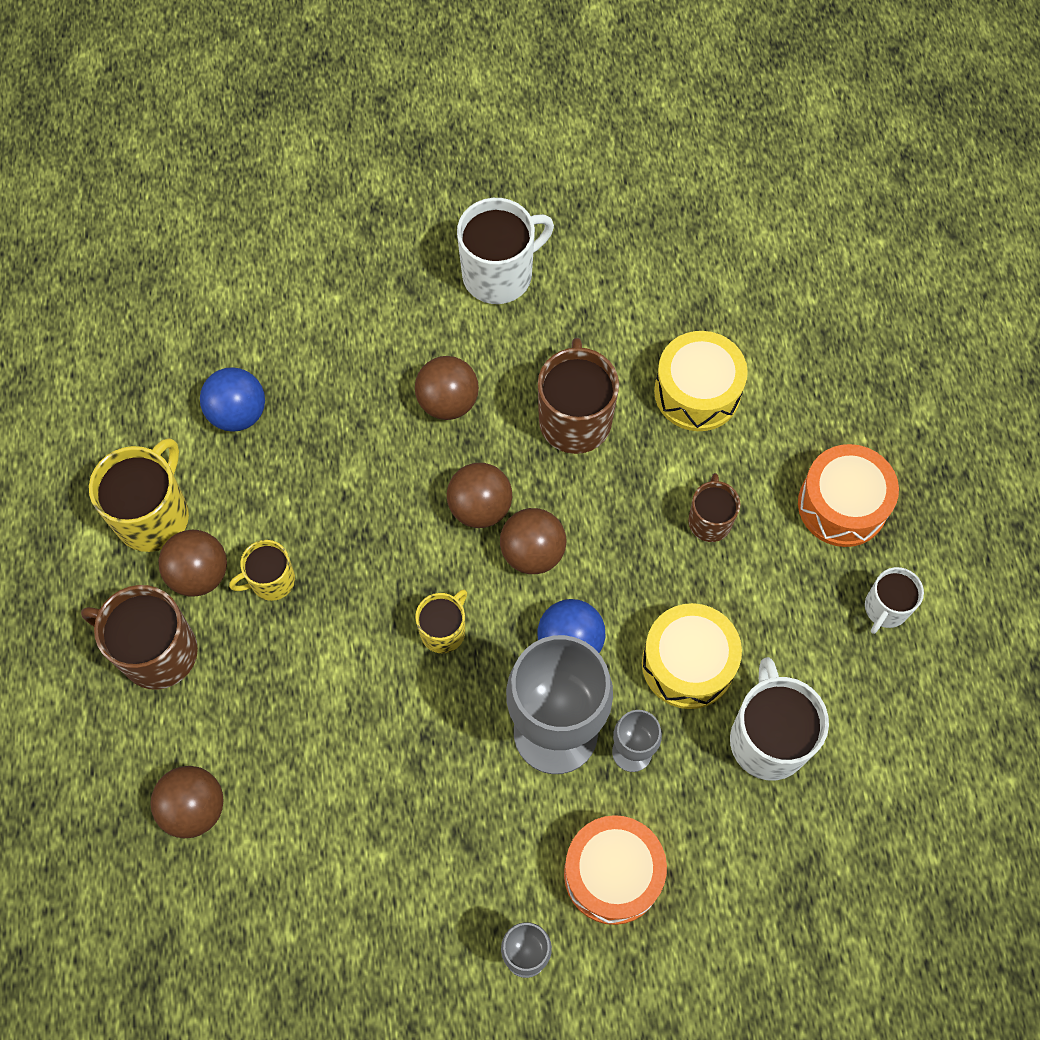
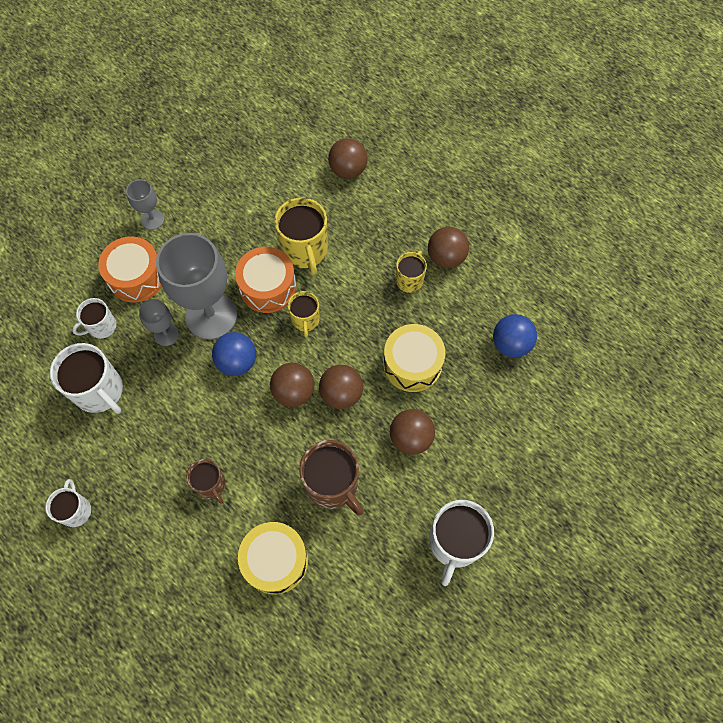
camera: 140 degrees right, 0 degrees up
(153, 515) = (495, 265): yellow mug -> yellow mug (305, 250)
(156, 652) = (429, 213): brown mug -> none
(688, 663) = (168, 397): yellow drum -> yellow drum (412, 364)
(709, 832) = (101, 326): none -> white mug
(842, 505) = (139, 555): orange drum -> orange drum (268, 287)

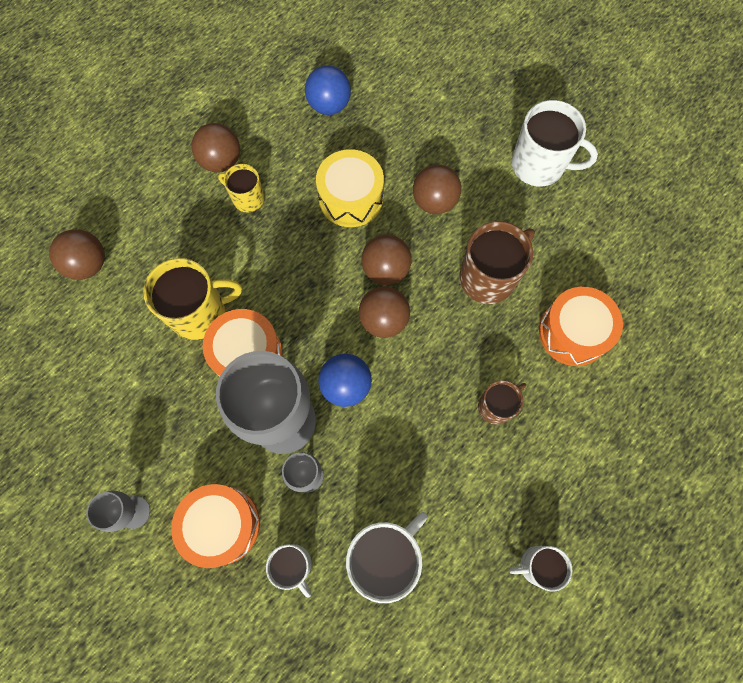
camera: 90 degrees left, 5 degrees up
(275, 560) = (573, 332): yellow drum -> orange drum
(305, 320) = (294, 309): yellow mug -> none

